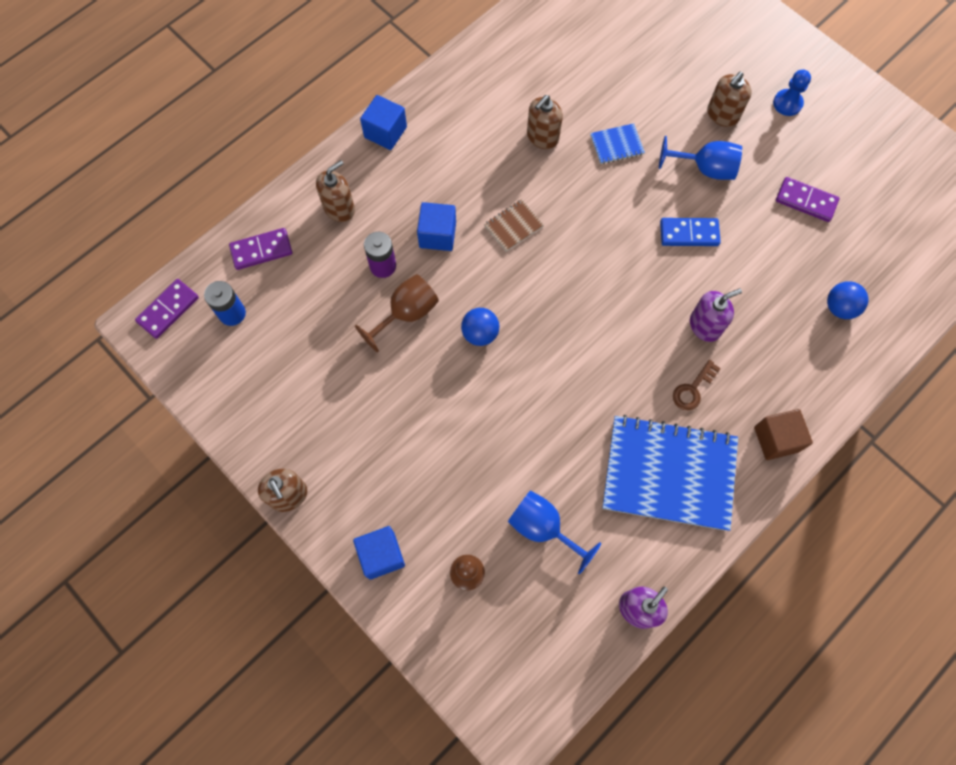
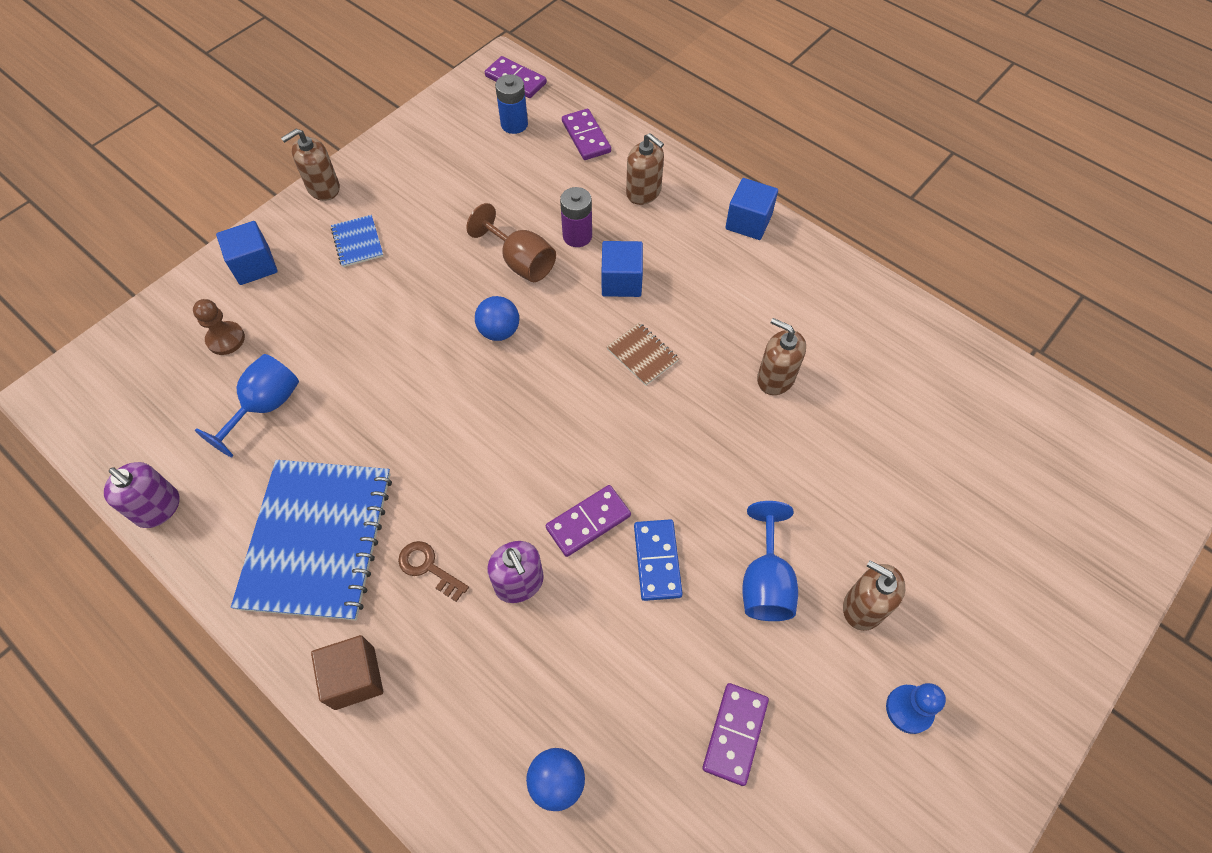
camera: 85 degrees right, 10 degrees down
(616, 145) = (781, 465): blue notebook -> blue notebook (357, 242)
(658, 276) = (588, 522): none -> purple domino

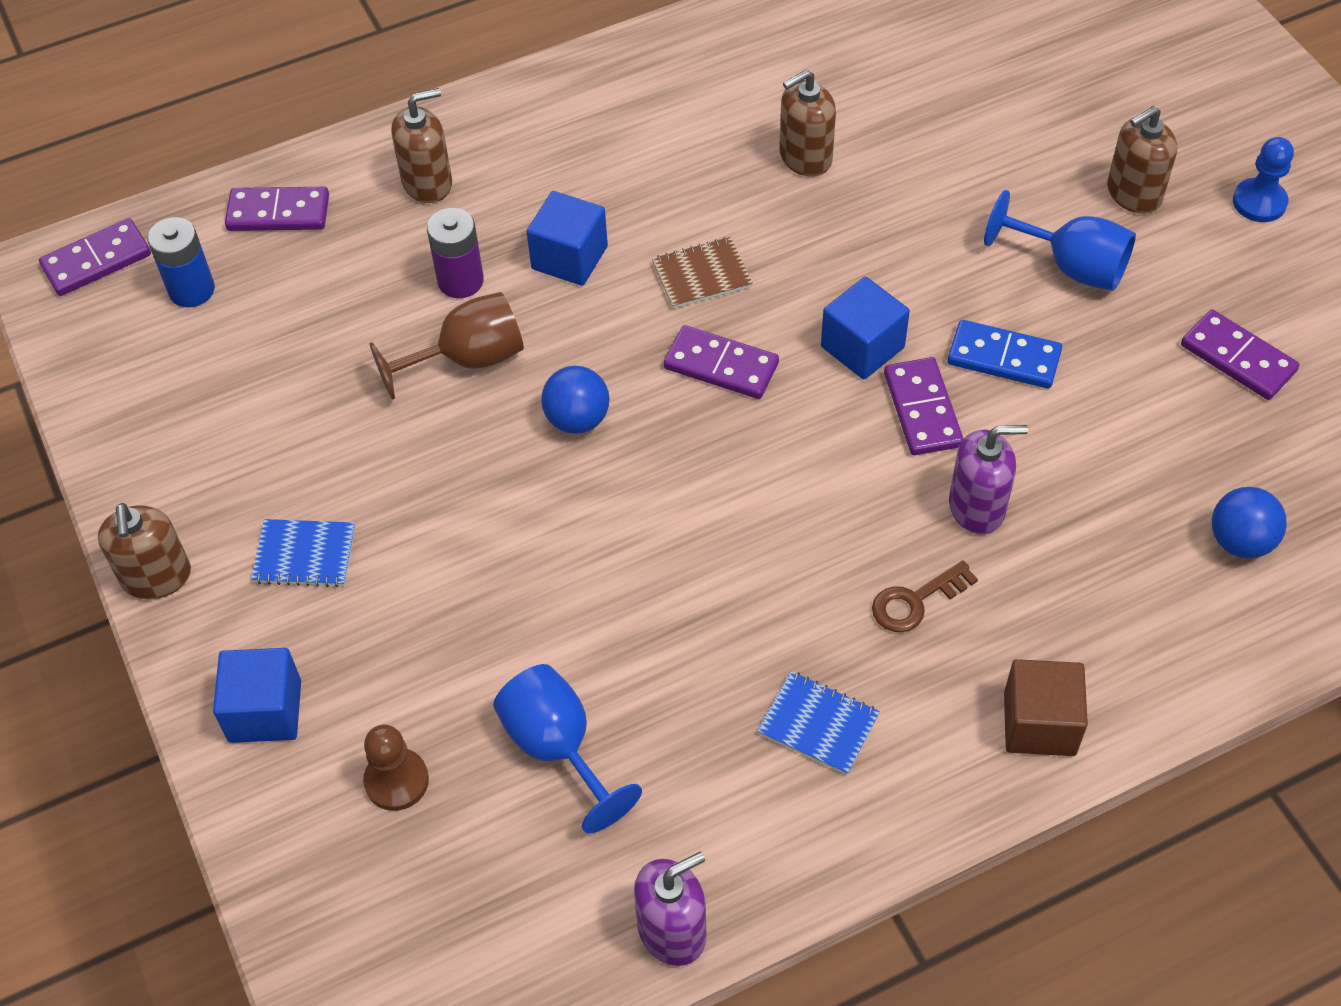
camera: 65 degrees left, 5 degrees down
(317, 540) = (818, 724): blue notebook -> blue notebook, size x0.42
(573, 391) = (721, 365): none -> purple domino
(748, 222) = (549, 94): blue cube -> blue cube (862, 347)

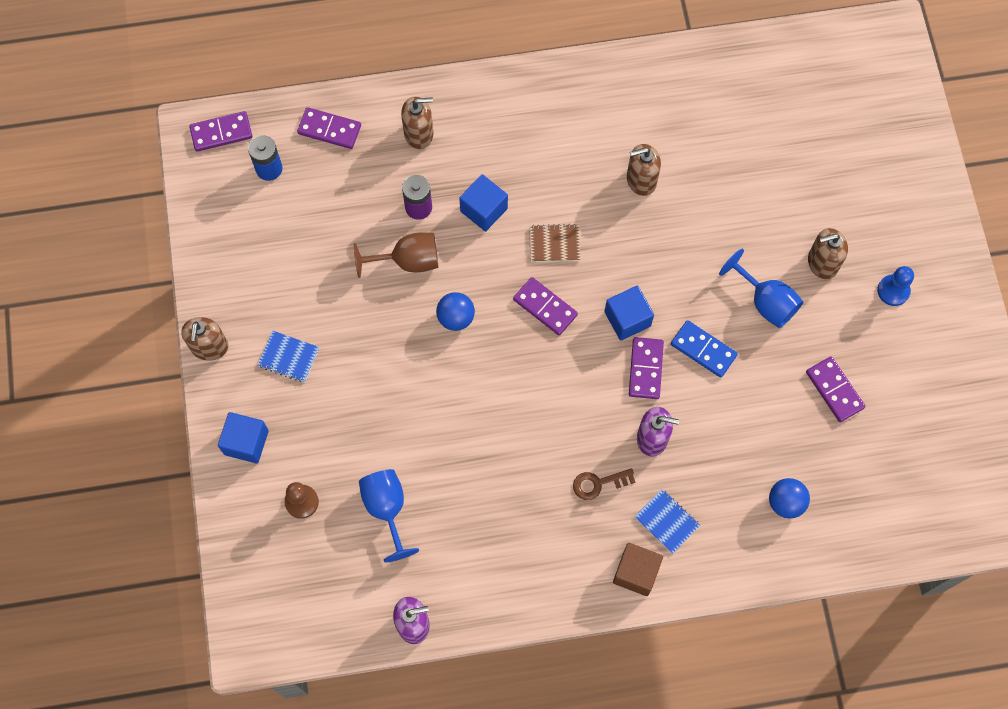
camera: 15 degrees right, 15 degrees up
(818, 724) = (523, 537): blue notebook -> blue notebook (667, 521)

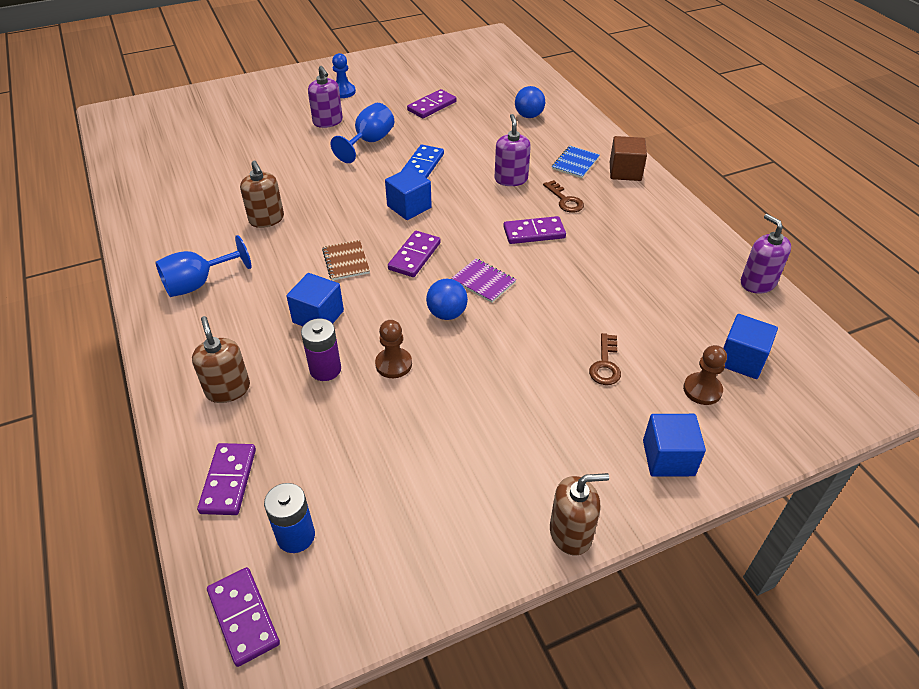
camera: 105 degrees left, 25 degrees down
(288, 357) = (548, 444): blue notebook -> none
(323, 553) = (741, 360): none -> blue cube
(354, 433) = (605, 364): none -> brown key
(387, 509) = (667, 322): blue goblet -> blue goblet (198, 284)
(408, 261) = (393, 364): brown goblet -> brown pawn
(490, 361) = (483, 281): none -> purple notebook
(646, 369) = (452, 191): purple domino -> purple domino (534, 232)
(822, 263) = (328, 121): brown soap dispenser -> purple soap dispenser

